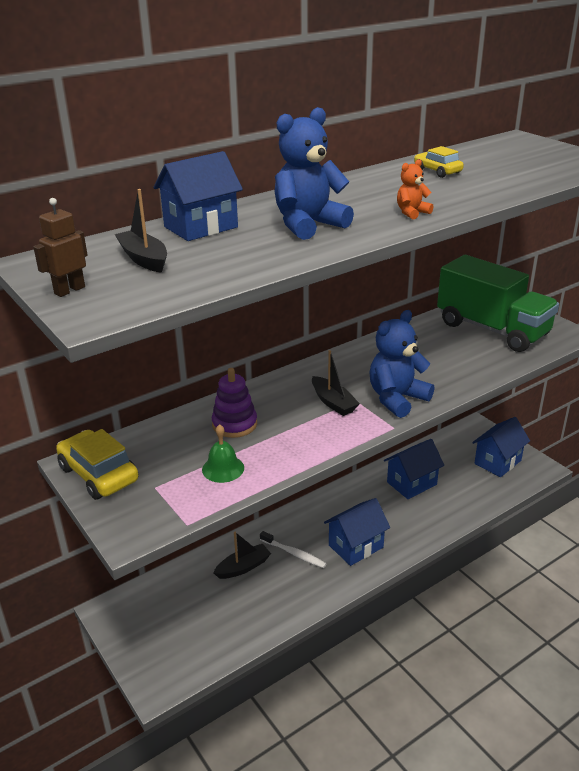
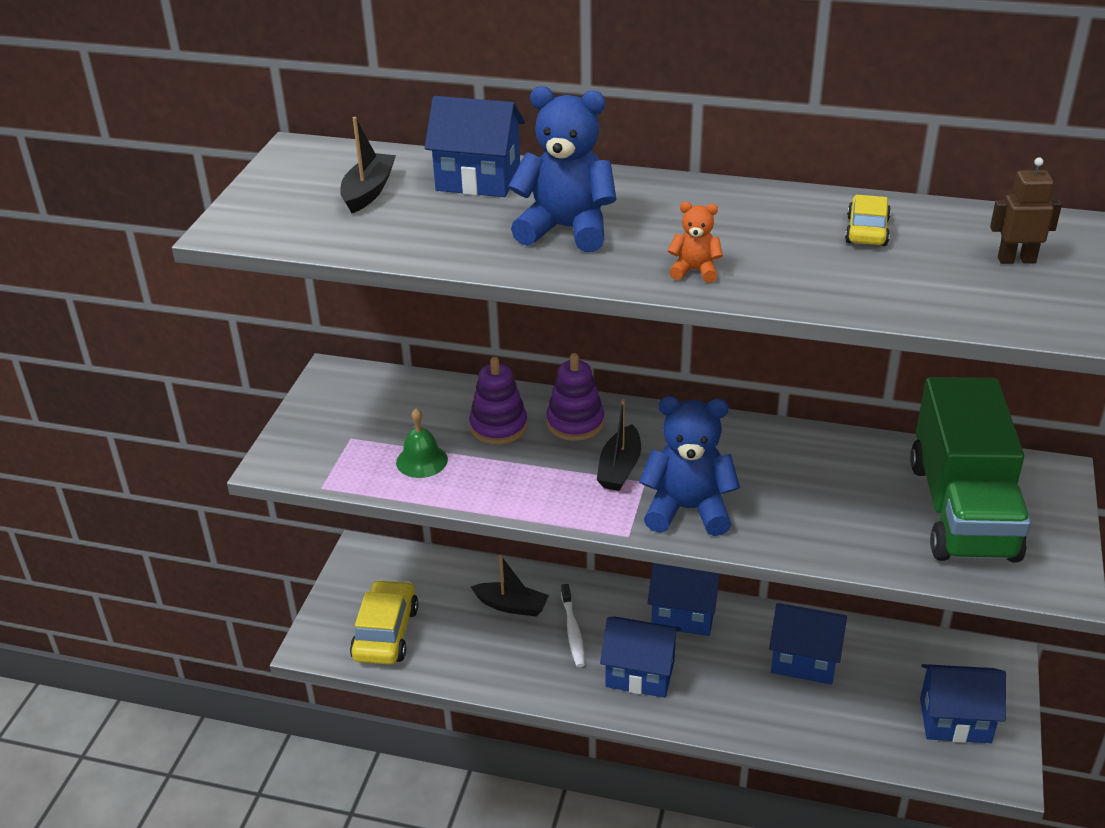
camera: 50 degrees right, 5 degrees up
(69, 290) = (265, 194): brown robot -> brown robot (1016, 260)
(98, 474) = (333, 396): yellow car -> yellow car (386, 633)
(272, 397) = (575, 423): none -> purple stacking toy
(333, 504) = (683, 614): none -> blue house

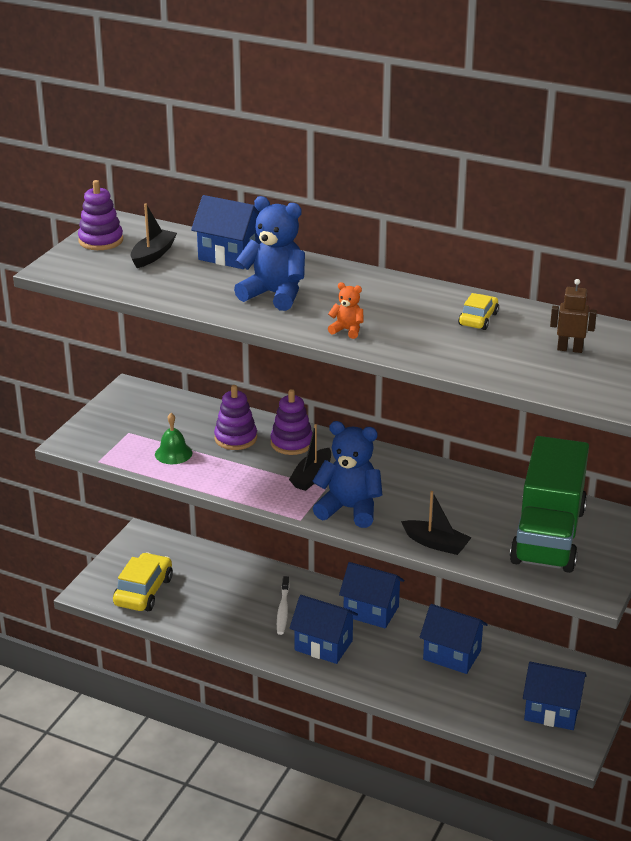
camera: 10 degrees right, 5 degrees down
(285, 179) = (101, 240): none -> purple stacking toy
(511, 606) = (242, 586): black boat -> black boat (436, 544)

